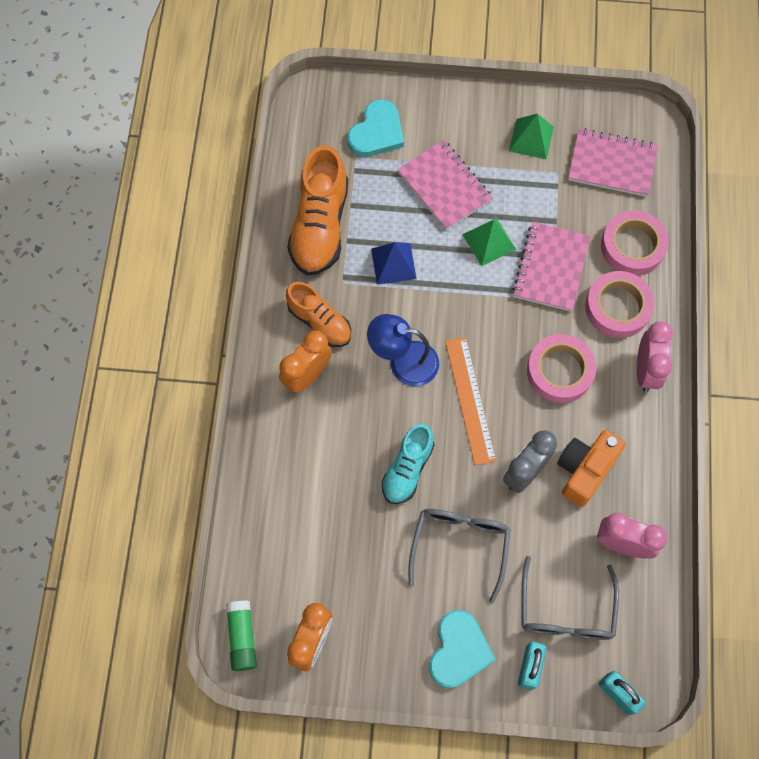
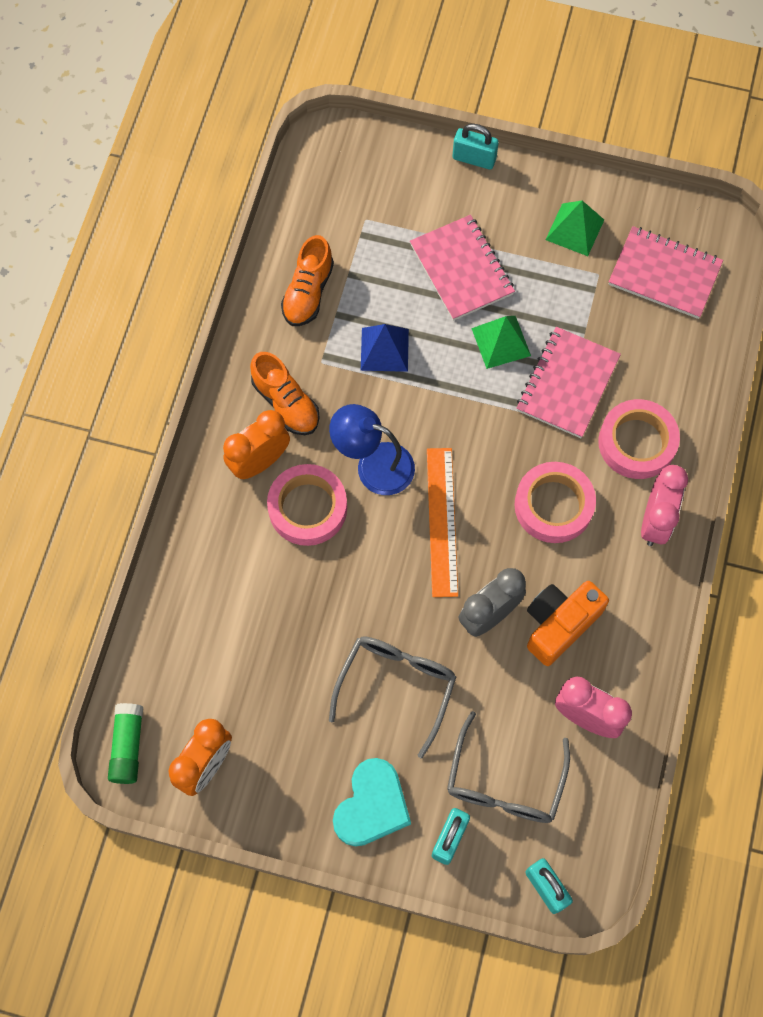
camera: 10 degrees right, 0 degrees up
(320, 226) = (308, 292): orange shoe -> orange shoe, size x0.62
(377, 132) = (395, 194): turquoise heart -> none
(407, 469) = (353, 588): turquoise shoe -> none
(436, 93) = (474, 158): none -> turquoise padlock
(632, 246) = (669, 374): pink tape -> pink tape (307, 508)

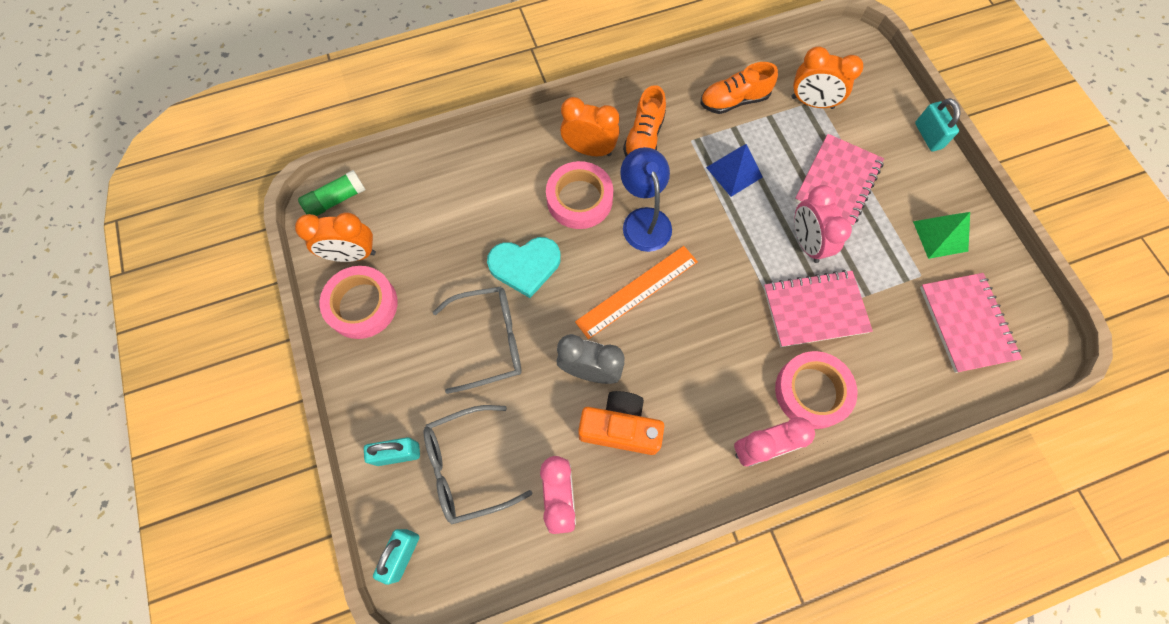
camera: 55 degrees right, 0 degrees up
(364, 226) = (812, 102): none -> orange clock
(372, 805) = (389, 381): turquoise heart -> turquoise heart (525, 266)
(501, 341) = (807, 242): green pyramid -> pink clock
(553, 505) = (711, 362): pink tape -> pink tape (362, 305)

